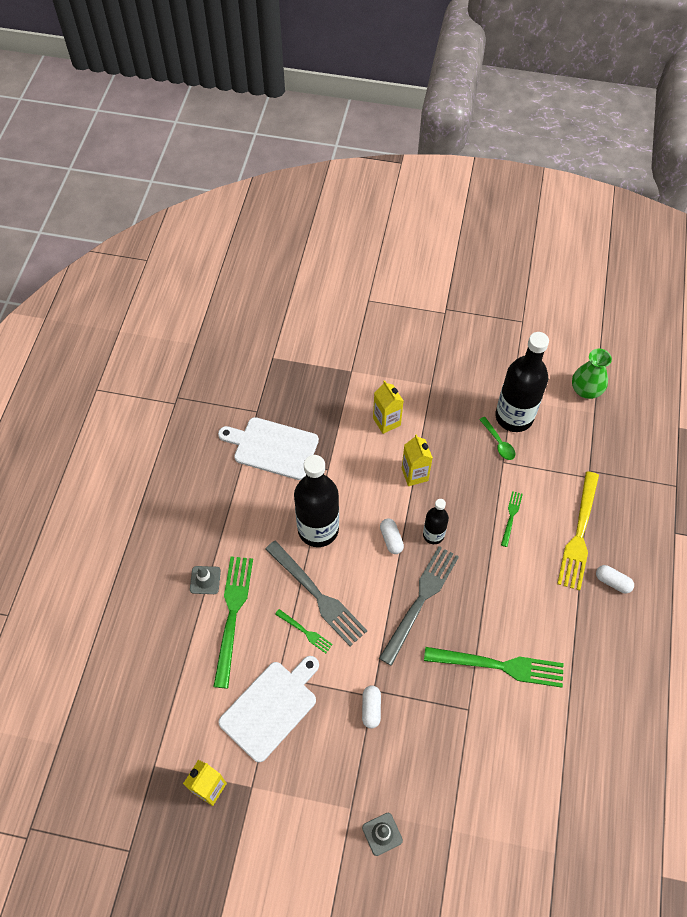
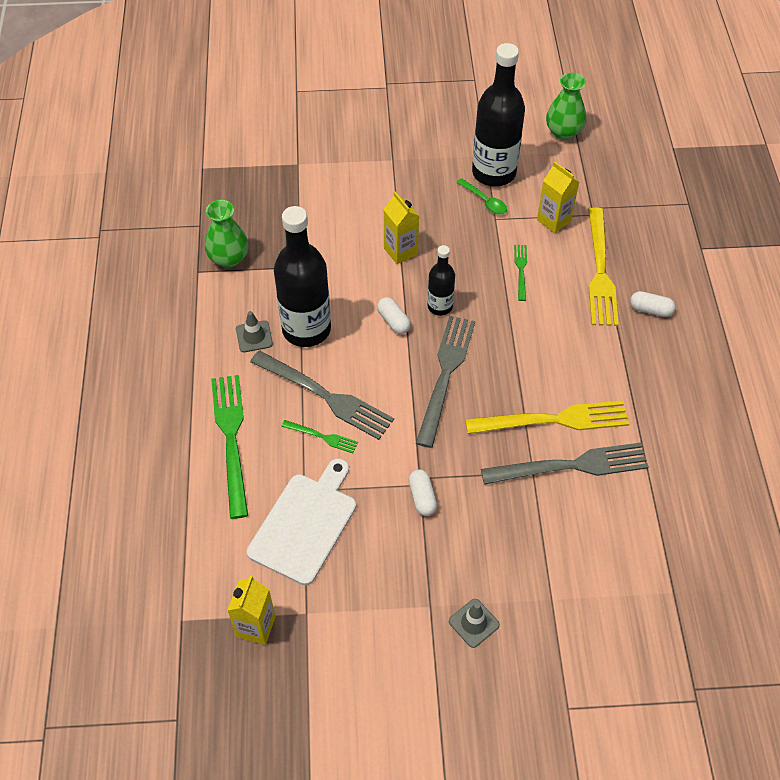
camera: 15 degrees left, 5 degrees down
(205, 580) = (188, 410): grey traffic cone -> grey traffic cone (254, 336)
(272, 447) = (229, 258): white cutting board -> green vase
(386, 422) = (353, 206): yellow carton -> yellow carton (553, 220)
(500, 666) = (555, 420): green fork -> yellow fork
(503, 712) = (572, 465): none -> grey fork

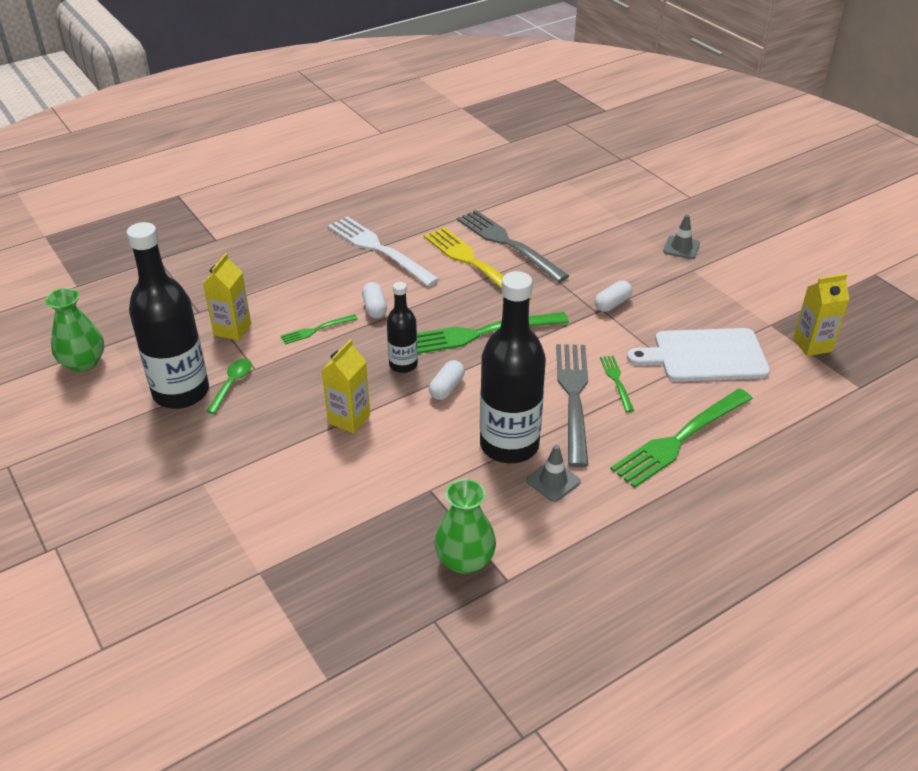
camera: 120 degrees left, 15 degrees down
(445, 374) = (479, 334): grey fork -> green fork
(600, 272) = (285, 284): yellow fork -> none
(620, 357) = (378, 249): none -> white fork
(650, 310) = (311, 247): white capsule -> white capsule (374, 308)

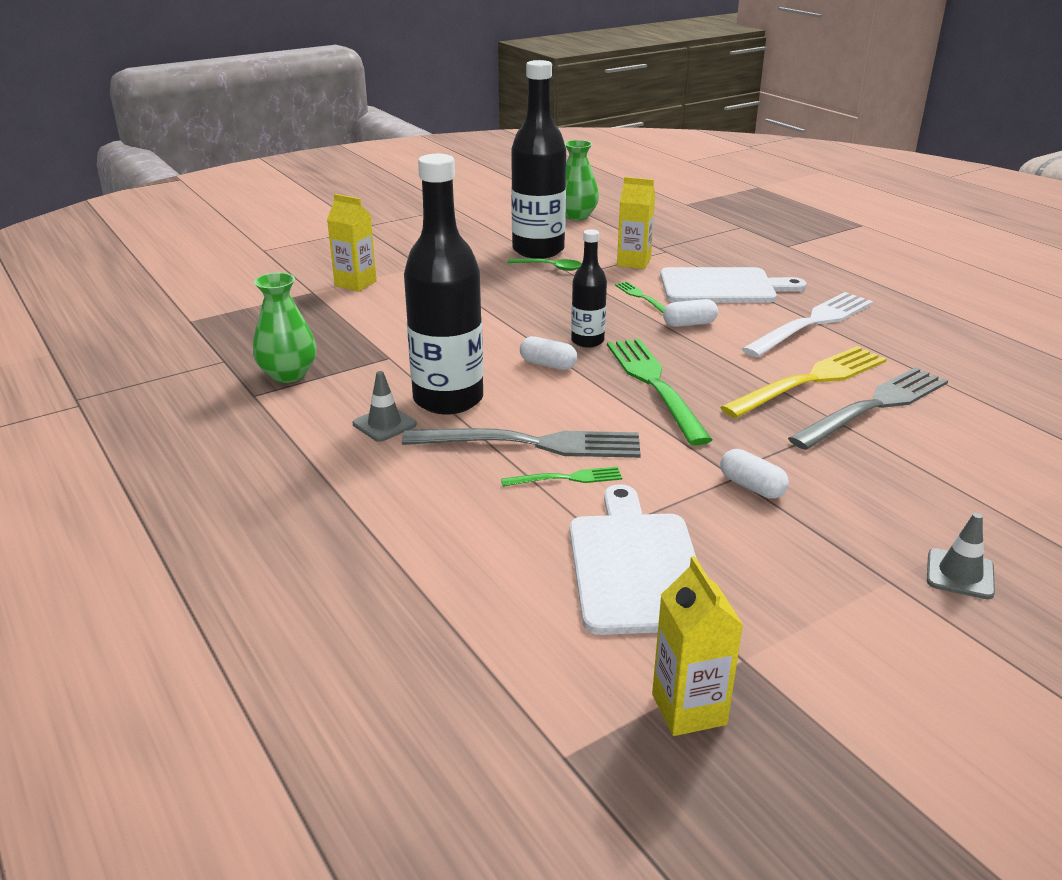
camera: 90 degrees right, 10 degrees down
(301, 284) = (722, 287): none -> white cutting board
(349, 419) = (498, 317): yellow carton -> yellow carton (355, 283)
(679, 440) = (441, 521): green fork -> none

